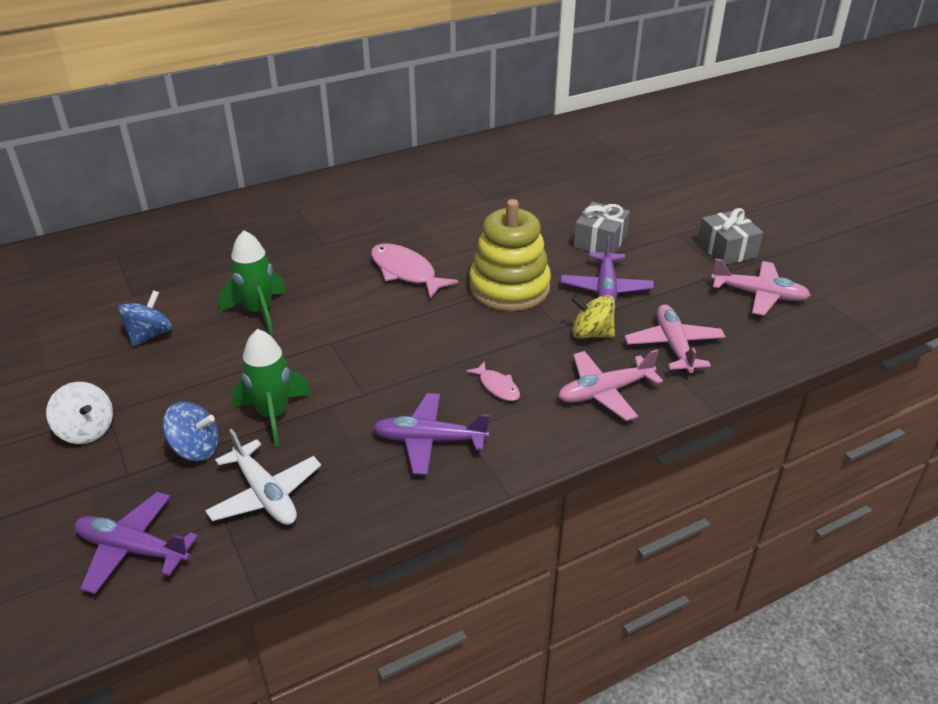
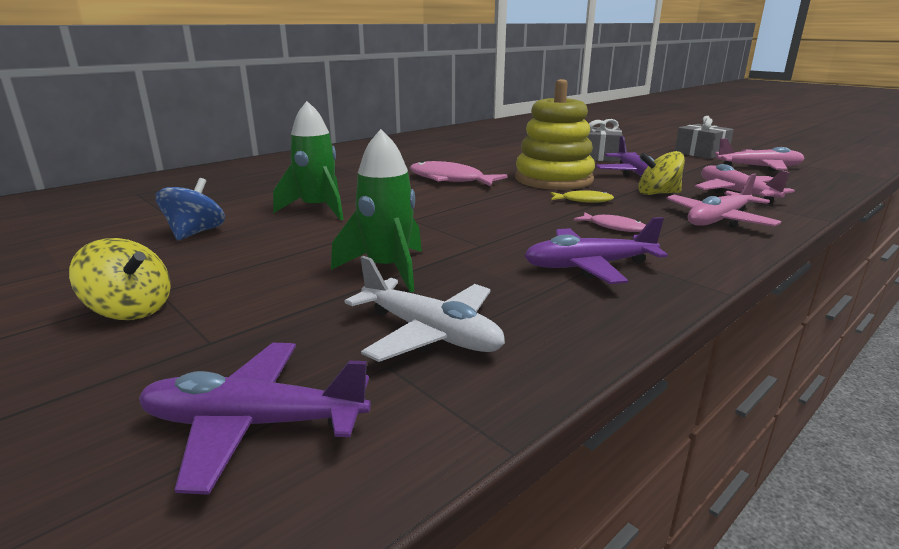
camera: 15 degrees left, 15 degrees down
(86, 430) = (131, 310): white spinning top -> yellow spinning top
(196, 449) = (302, 306): blue spinning top -> none
(507, 335) = (583, 200): none -> yellow fish

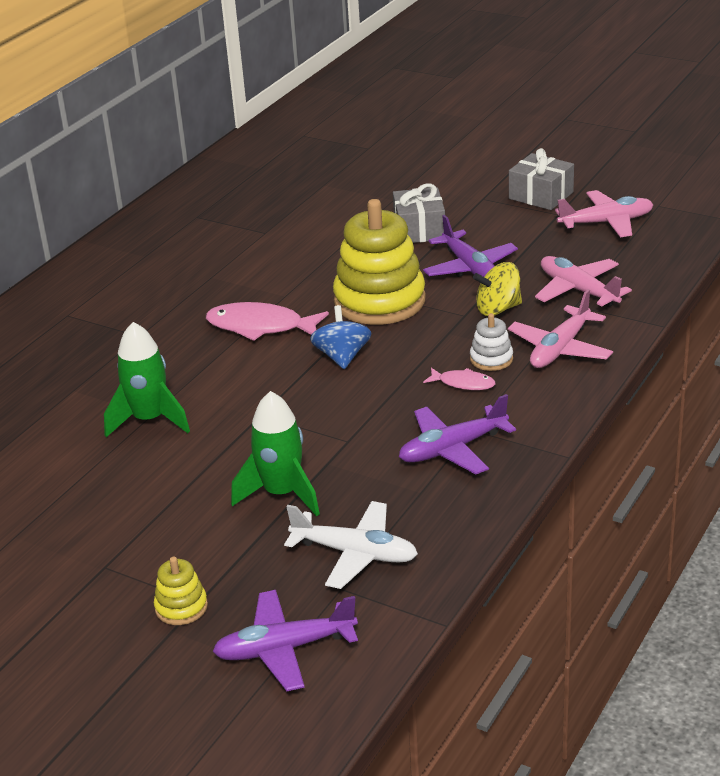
camera: 15 degrees left, 10 degrees up
(131, 310) = (103, 590): yellow spinning top -> none
(185, 343) = (181, 607): none -> yellow stacking toy
(195, 233) = (55, 487): blue spinning top -> blue spinning top (342, 357)
(583, 200) = (424, 340): yellow fish -> none
(646, 217) = (491, 359): none -> white stacking toy

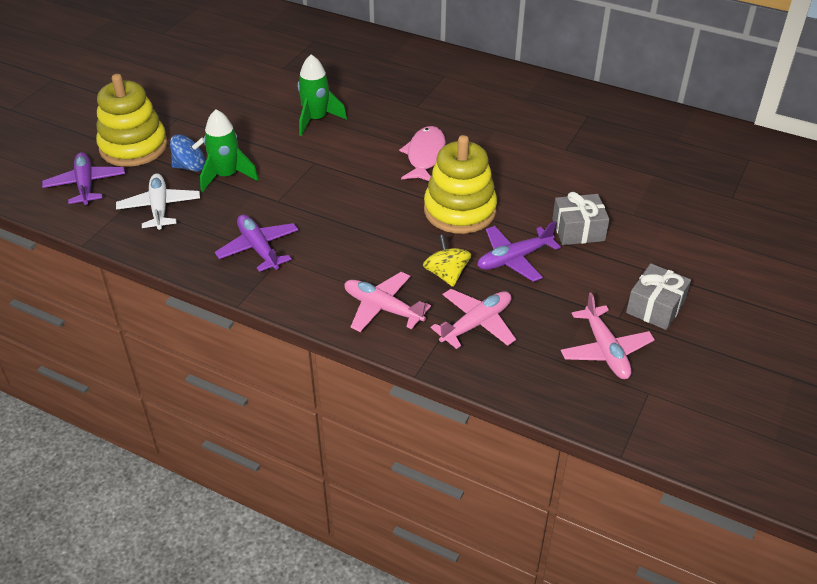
camera: 85 degrees right, 10 degrees up
(181, 607) = (133, 147): yellow stacking toy -> yellow stacking toy, size x2.27
(342, 357) = (381, 194): blue spinning top -> blue spinning top (190, 167)
(355, 553) = (159, 208): white plane -> white plane turned 150 degrees clockwise
(463, 383) = (339, 254): pink fish -> none
(491, 359) = (371, 269): white stacking toy -> none

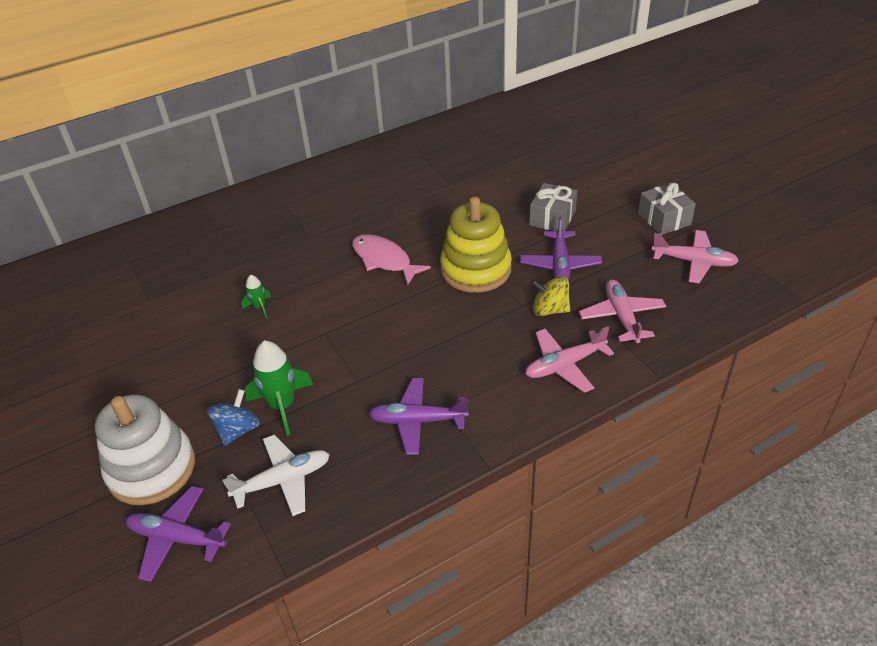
camera: 55 degrees left, 0 degrees up
(133, 147) = (151, 468): yellow stacking toy -> white stacking toy
(159, 208) = (283, 480): white plane -> white plane turned 135 degrees clockwise
(316, 119) = (259, 307): green rocket -> green rocket, size x0.53

